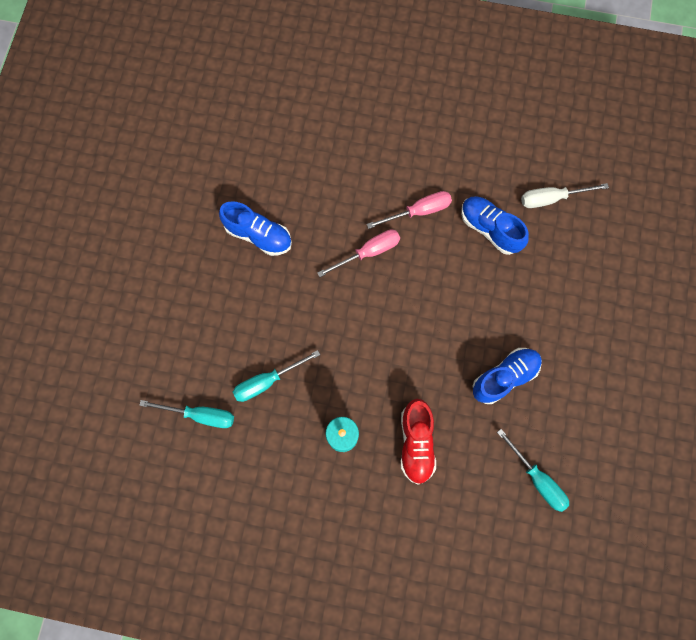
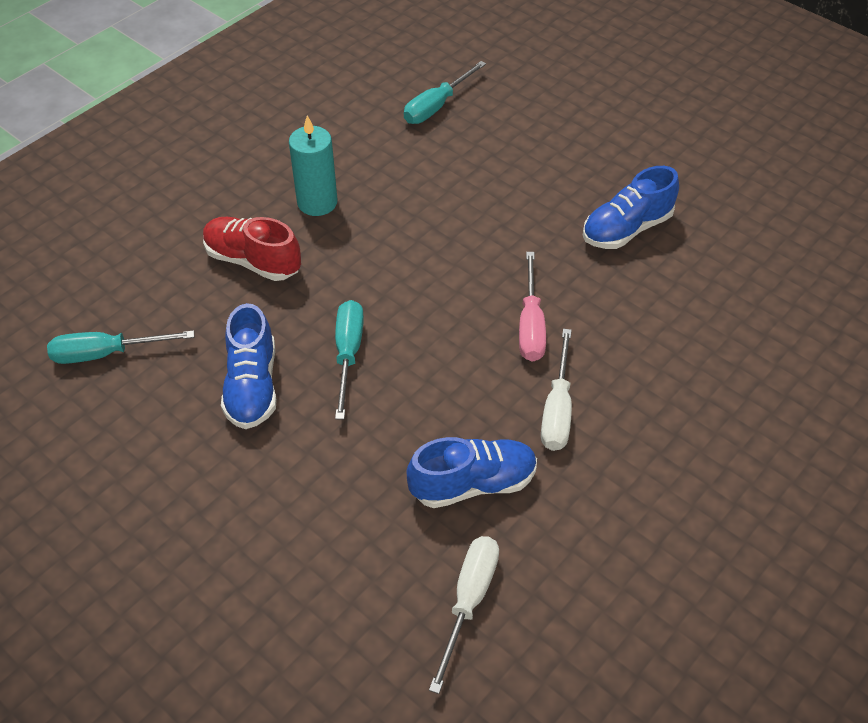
camera: 120 degrees right, 25 degrees down
(267, 381) = (432, 167): turquoise screwdriver -> turquoise screwdriver (348, 354)
(418, 211) = (557, 409): pink screwdriver -> white screwdriver

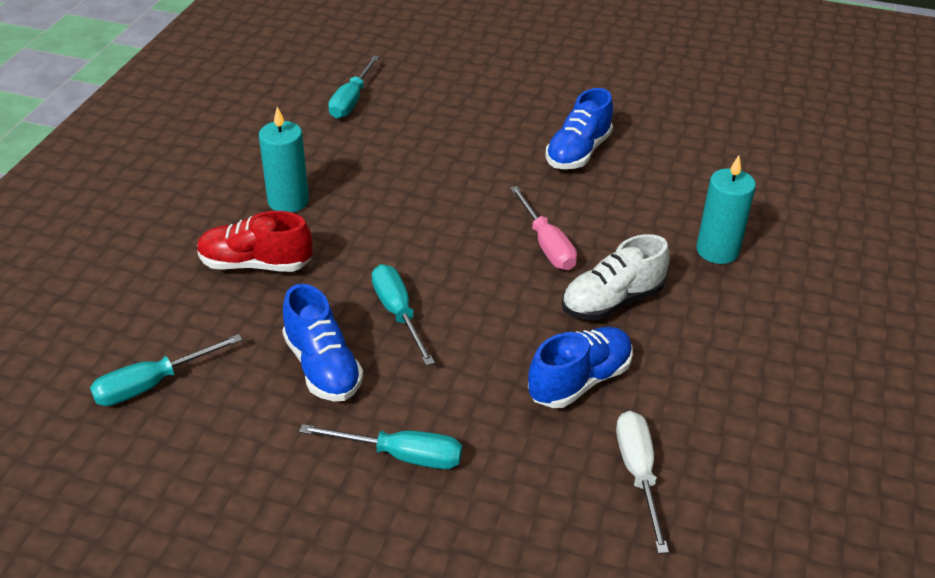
camera: 25 degrees left, 10 degrees down
(269, 500) = (401, 456): none -> turquoise screwdriver
(557, 409) = (612, 301): white screwdriver -> white shoe
(702, 388) = (717, 251): none -> turquoise candle

